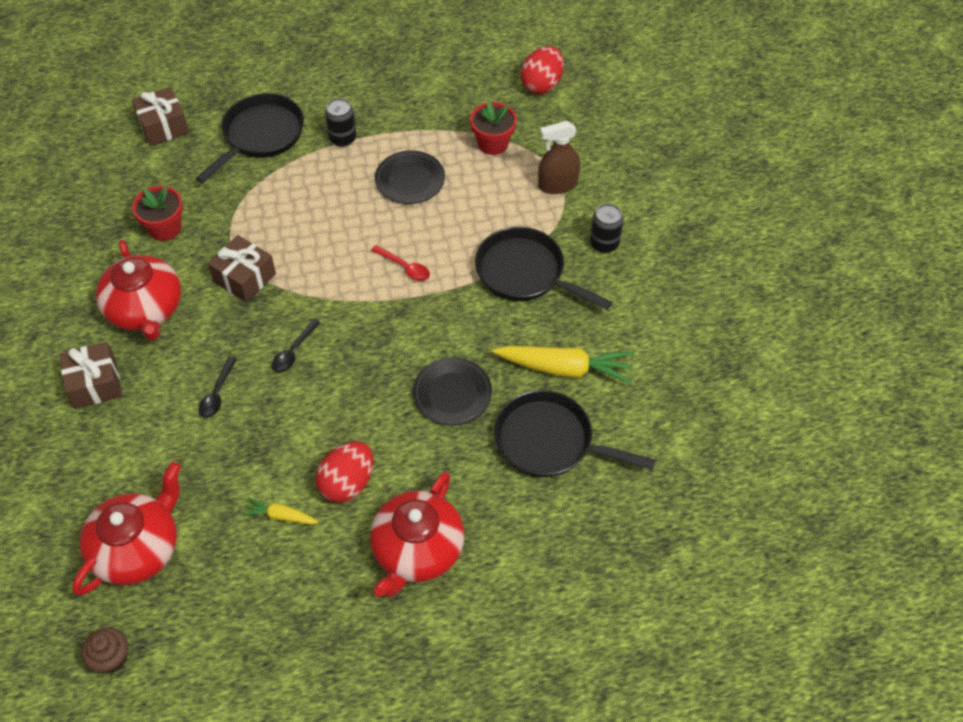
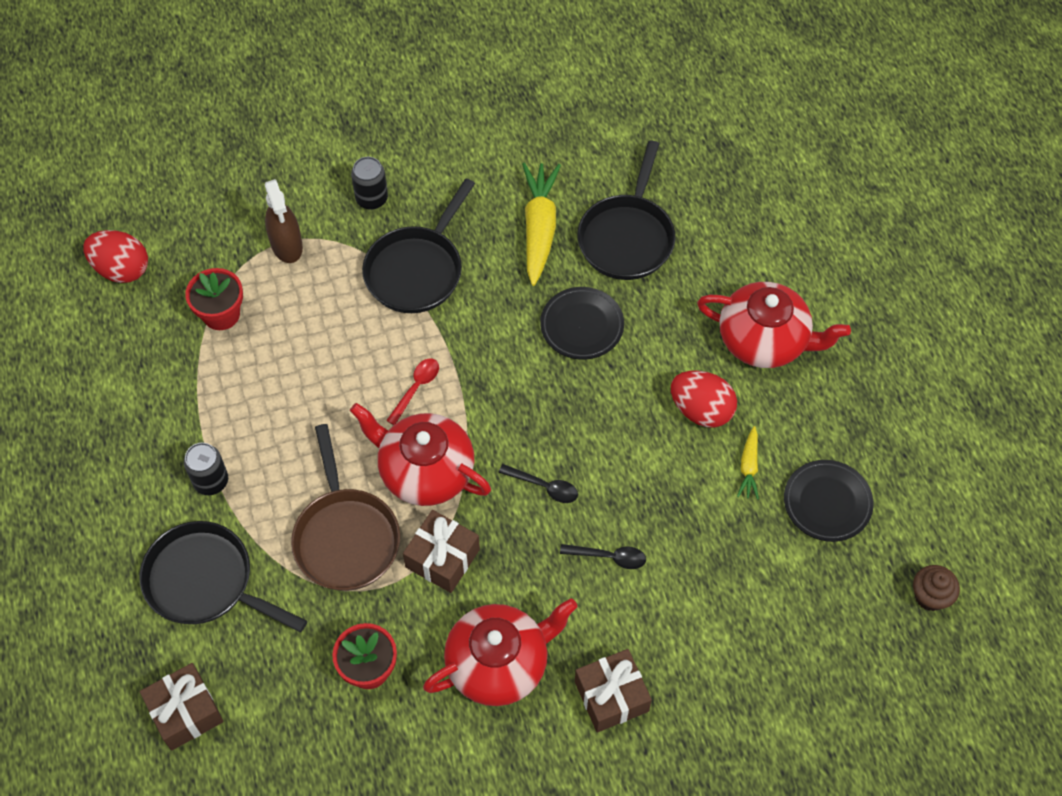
camera: 95 degrees left, 5 degrees up
(137, 548) = (809, 599): red teapot -> red teapot (425, 471)
(277, 217) = (345, 537): none -> brown pan
(410, 180) = (282, 397): black plate -> black plate (827, 503)

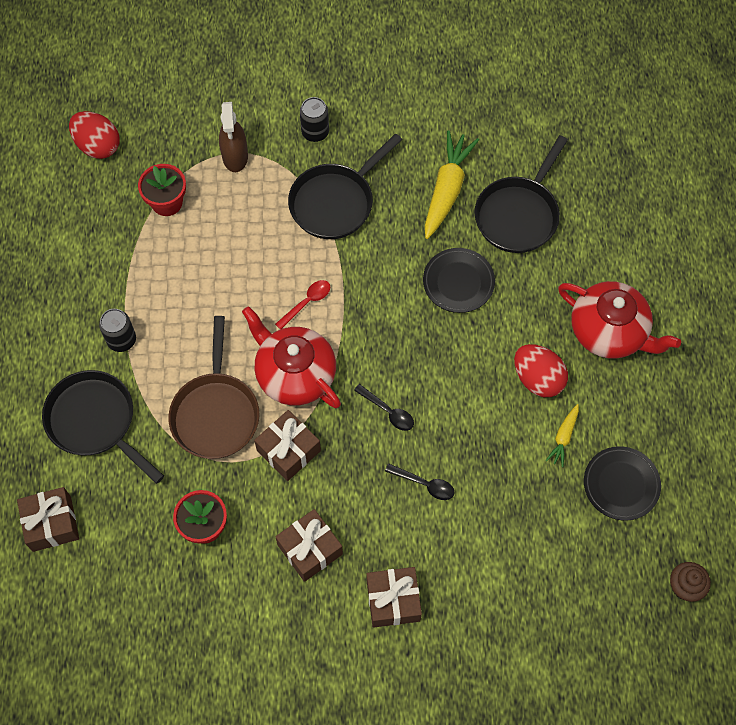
camera: 15 degrees right, 5 degrees up
(499, 663) = (310, 549): red teapot -> brown gift

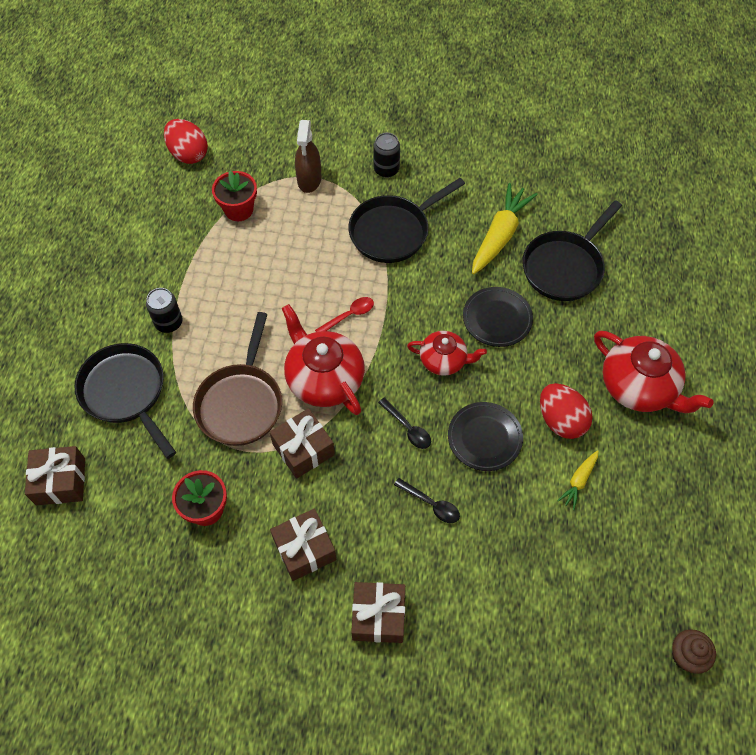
camera: 10 degrees right, 5 degrees down
(412, 335) = (444, 360): none -> red teapot
(621, 484) = (631, 538): black plate -> black plate (484, 438)

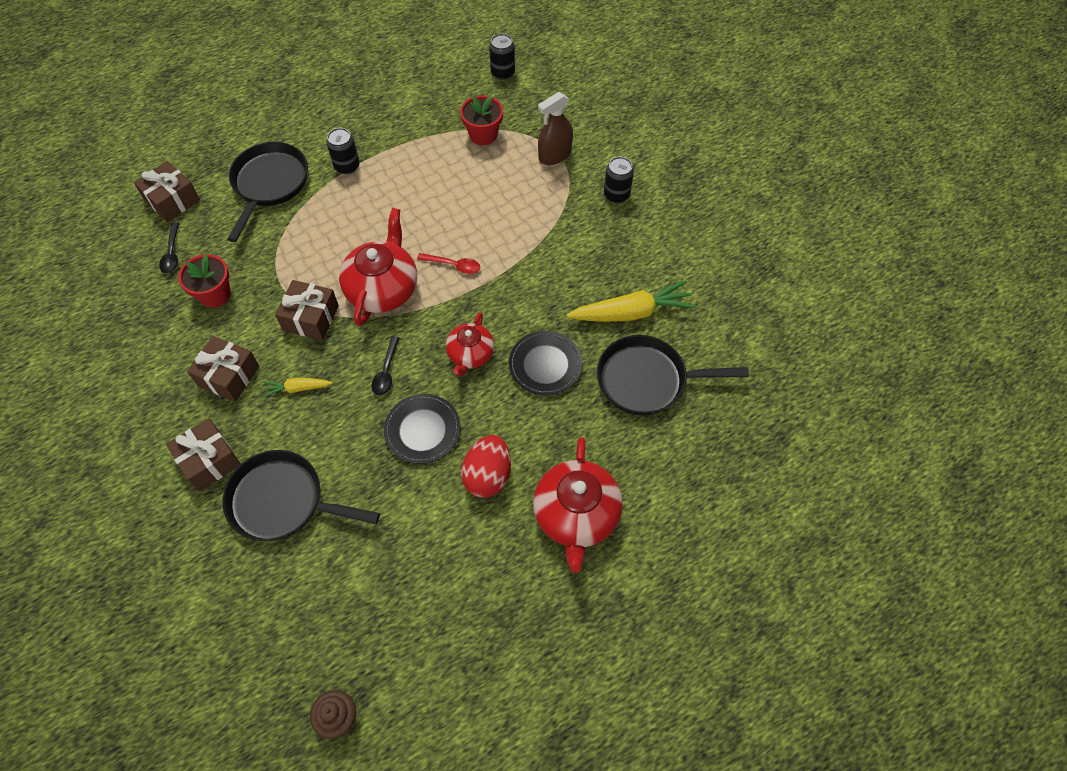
camera: 50 degrees right, 0 degrees up
(188, 154) = (502, 72): red egg -> black can
(241, 403) = (318, 254): brown pan -> none
(393, 231) = (561, 239): black pan -> black pan (283, 501)
(431, 504) = (332, 432): black spoon -> black spoon (172, 253)
(444, 360) = (470, 354): red teapot -> red teapot turned 45 degrees clockwise
(578, 481) = (440, 526): yellow carrot -> yellow carrot (297, 388)

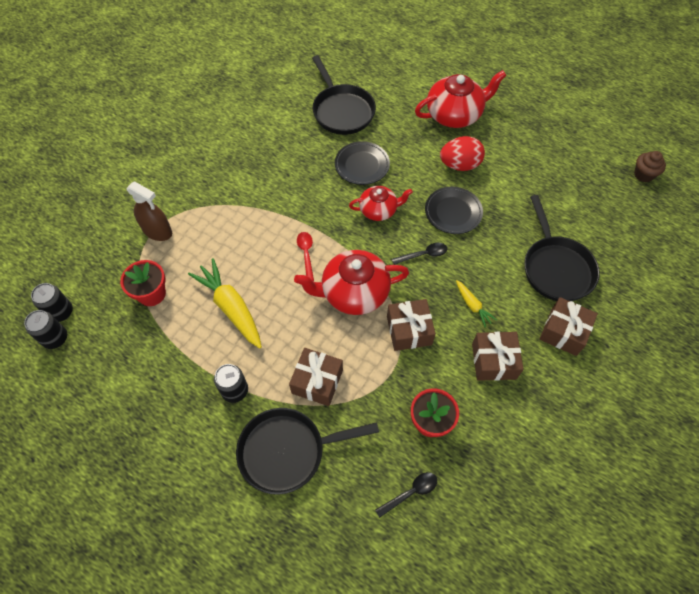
camera: 115 degrees left, 0 degrees up
(172, 200) = (350, 539): brown gift -> brown gift (317, 381)
(616, 194) = (185, 176): black can -> black can (55, 338)
(631, 312) = (293, 134): yellow carrot -> yellow carrot (231, 307)

